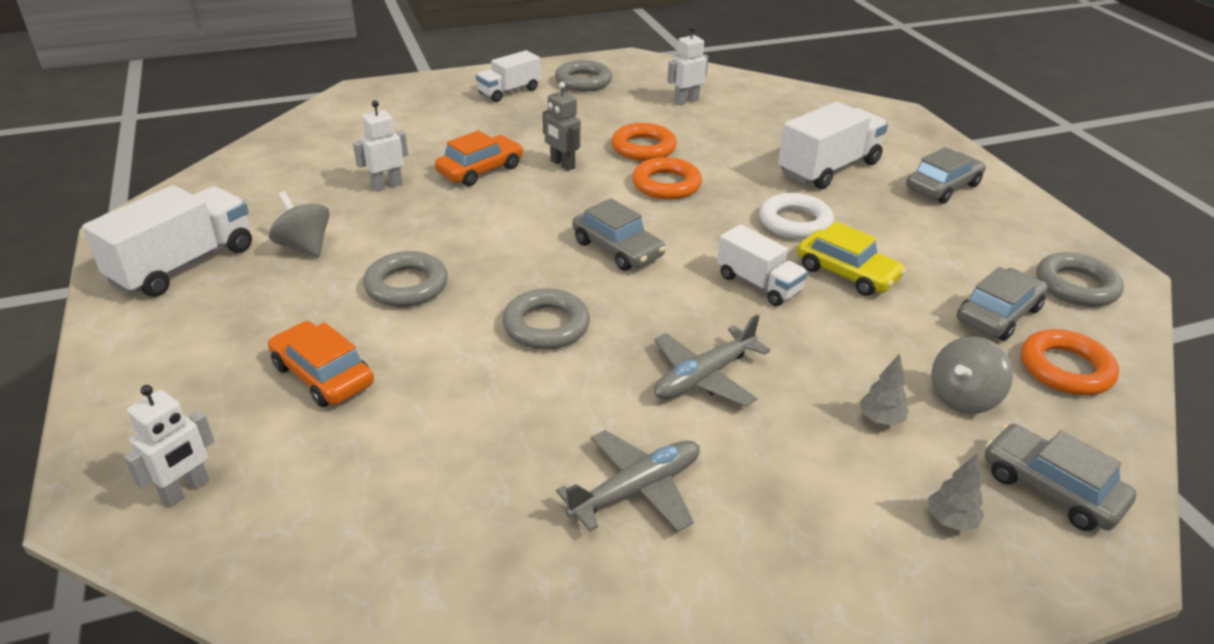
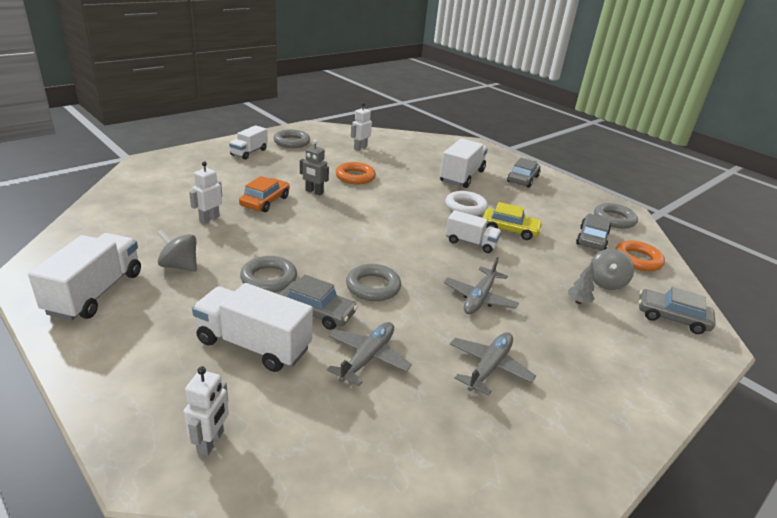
camera: 25 degrees left, 5 degrees down
(323, 375) = (253, 345): orange car -> white truck
(462, 430) = (367, 358): none -> grey plane
(617, 249) = (382, 236): grey car -> grey car (317, 312)
(666, 184) = (383, 196): orange ring -> none
(951, 521) = (643, 344): grey tree -> none

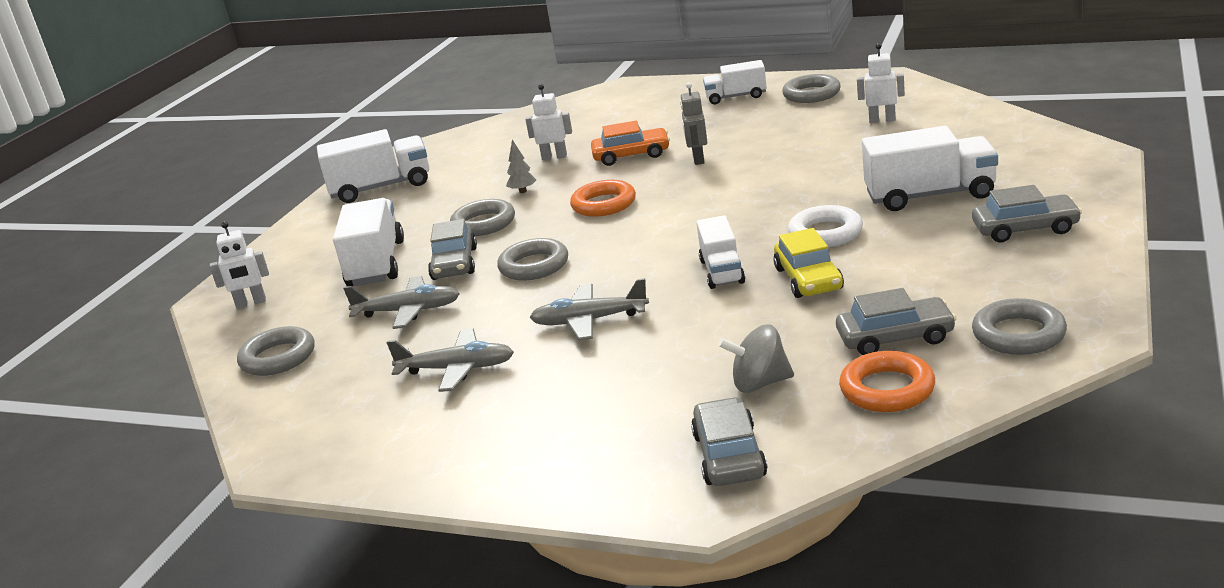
camera: 70 degrees right, 5 degrees down
(179, 266) = (456, 189): grey spinning top -> none
(355, 177) = (783, 155): orange ring -> orange ring (604, 204)
(358, 455) = (278, 357): none -> grey ring
(578, 301) = (672, 378): grey tree -> grey tree (523, 191)

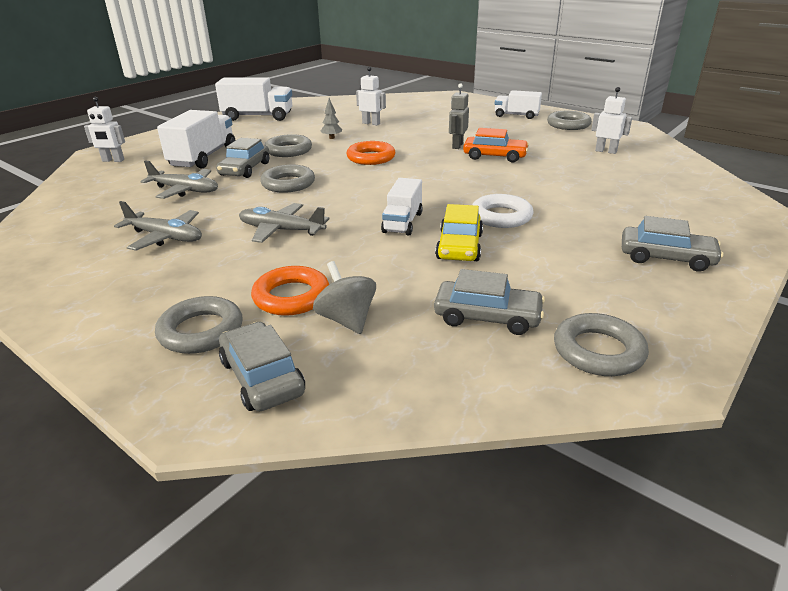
camera: 15 degrees right, 5 degrees up
(278, 357) = (83, 196): grey ring -> grey ring (201, 331)
(631, 155) = (418, 133): orange car -> orange car (494, 156)
(729, 455) = (262, 377): grey car -> grey car turned 45 degrees counterclockwise
(760, 383) = (347, 320): grey spinning top -> grey spinning top turned 45 degrees clockwise
(887, 389) = (442, 363): orange ring -> orange ring (291, 296)
(930, 195) = (603, 211): white truck -> none

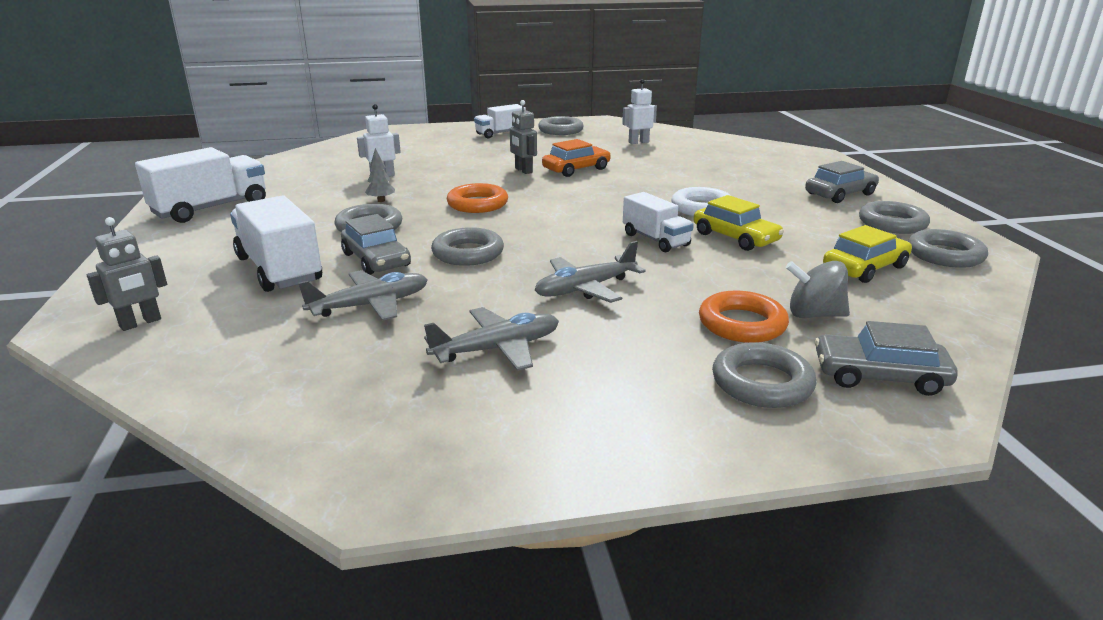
camera: 50 degrees left, 5 degrees down
(113, 160) = (140, 323): white robot -> grey robot
(487, 317) = (865, 268): grey car -> yellow car
(636, 302) = (892, 223): none -> grey ring

